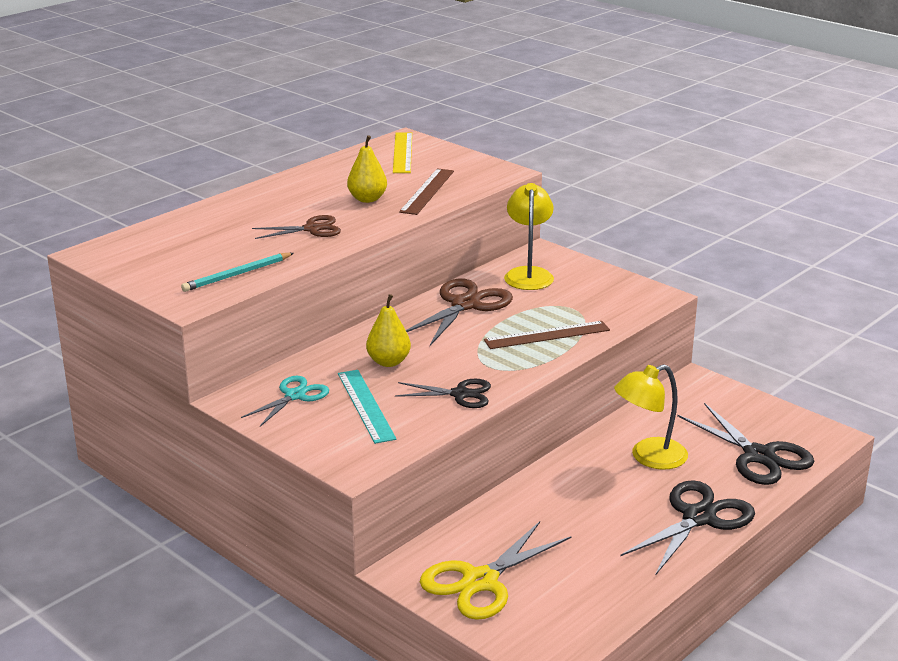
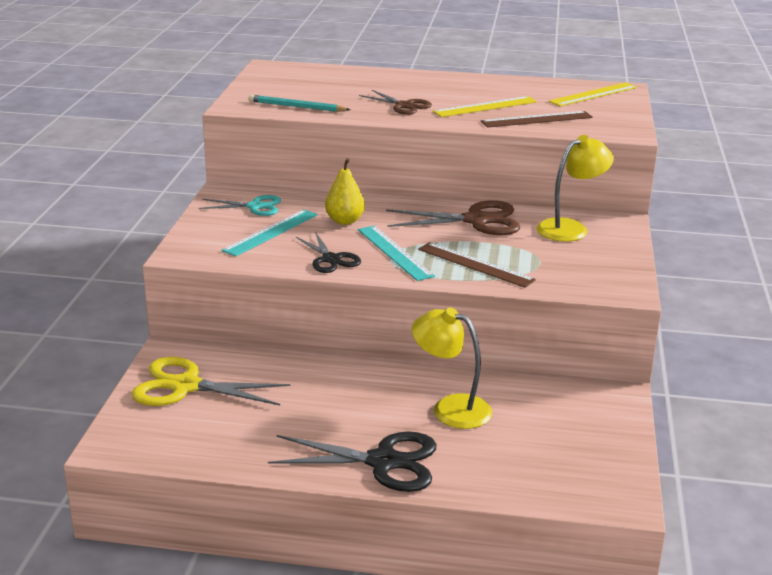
camera: 55 degrees right, 0 degrees up
(367, 199) = (485, 107): yellow pear -> yellow ruler
(482, 361) = (394, 252): none -> turquoise ruler
(759, 456) = (528, 467): black scissors -> none

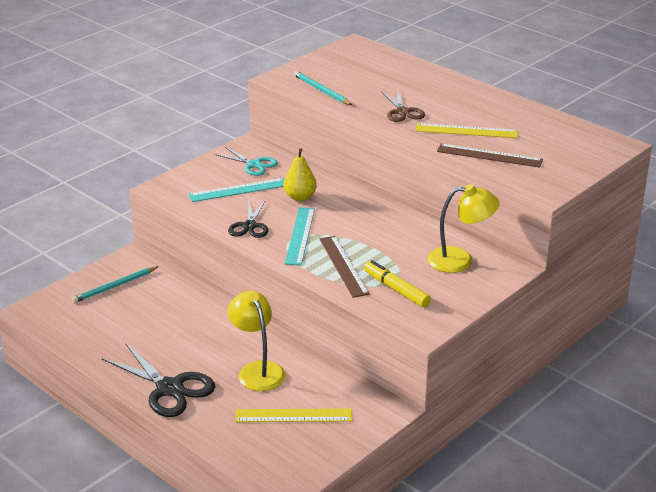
camera: 35 degrees right, 5 degrees up
(185, 386) = (115, 286): yellow scissors -> turquoise pencil
(476, 220) = (396, 229): brown scissors -> none
(552, 268) = (396, 289): none -> yellow marker
(593, 94) = (580, 144): yellow ruler -> yellow ruler (293, 415)

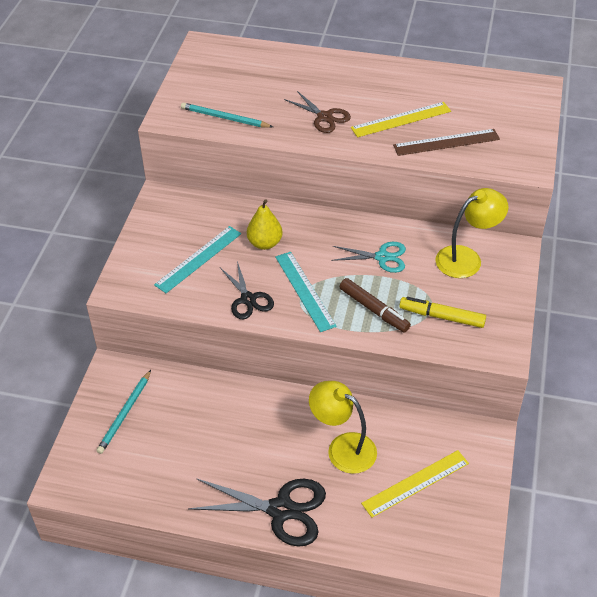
camera: 30 degrees left, 15 degrees up
(254, 165) = (186, 220): turquoise scissors -> turquoise scissors (382, 257)
(343, 266) = (374, 310): brown ruler -> brown marker

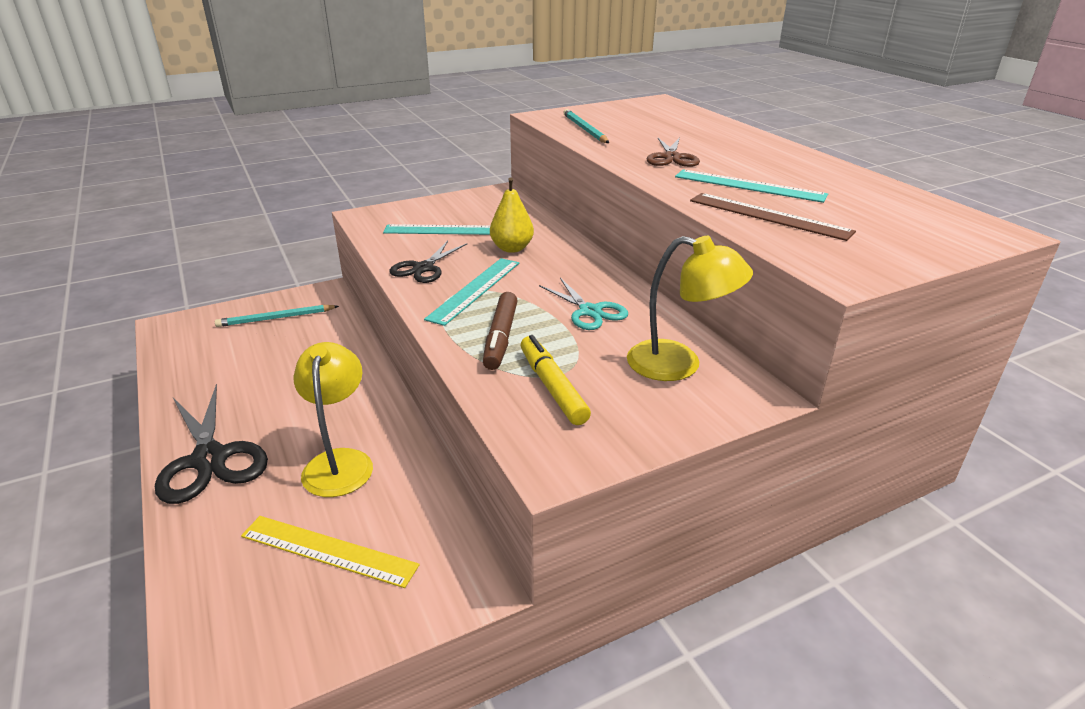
camera: 50 degrees right, 15 degrees down
(401, 119) = (749, 186): yellow ruler -> turquoise ruler

